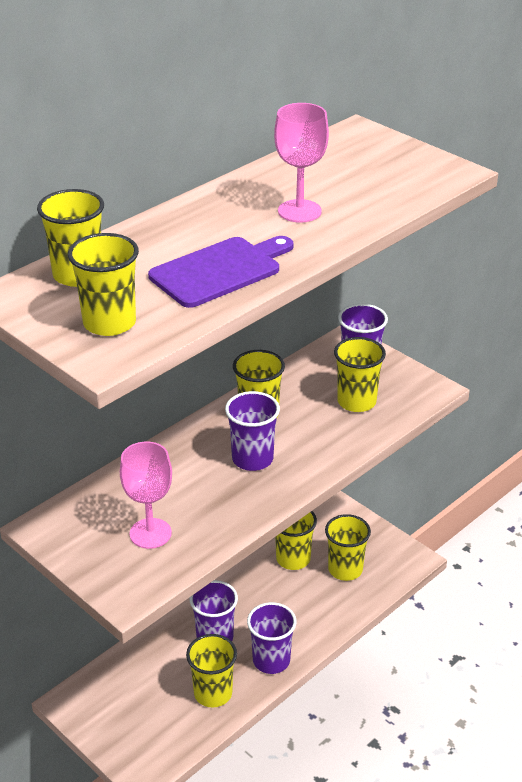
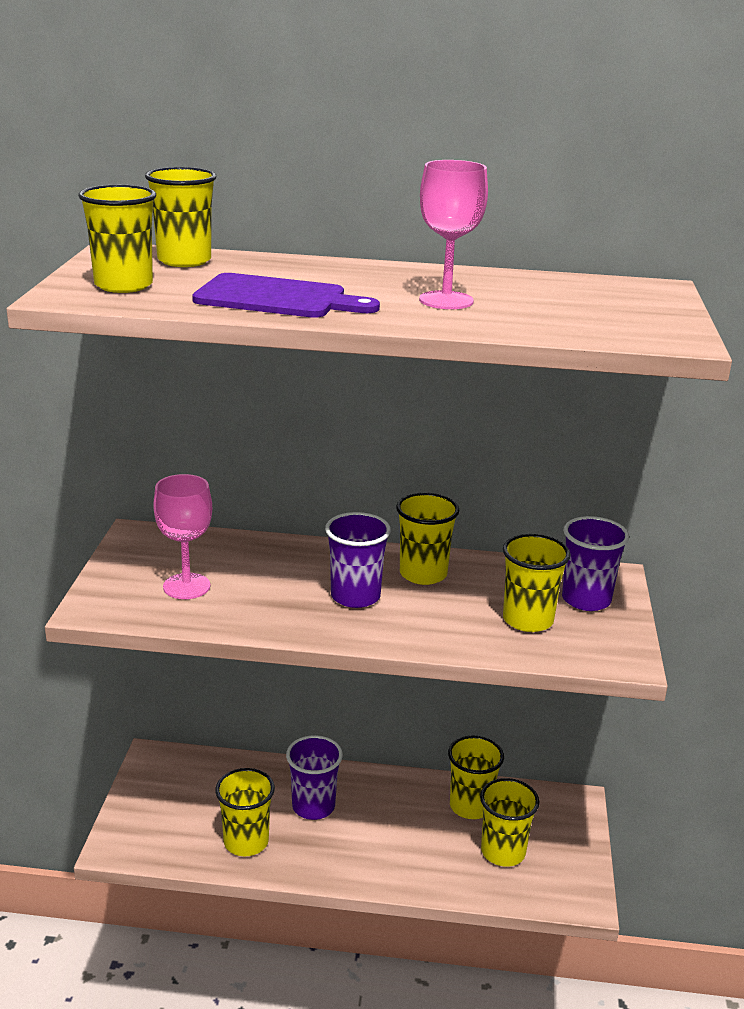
camera: 50 degrees right, 10 degrees down
(271, 660) = (325, 861): purple cup -> none

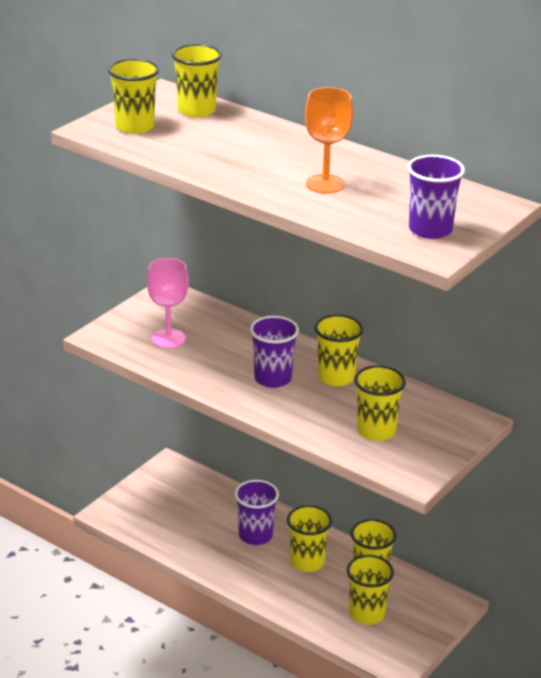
camera: 30 degrees right, 5 degrees up
(246, 842) = (192, 541): yellow cup -> yellow cup (307, 562)
(277, 298) = (216, 158): purple cutting board -> none
(446, 300) = (325, 184): pink goblet -> orange goblet
(586, 599) = (435, 430): purple cup -> purple cup (430, 230)

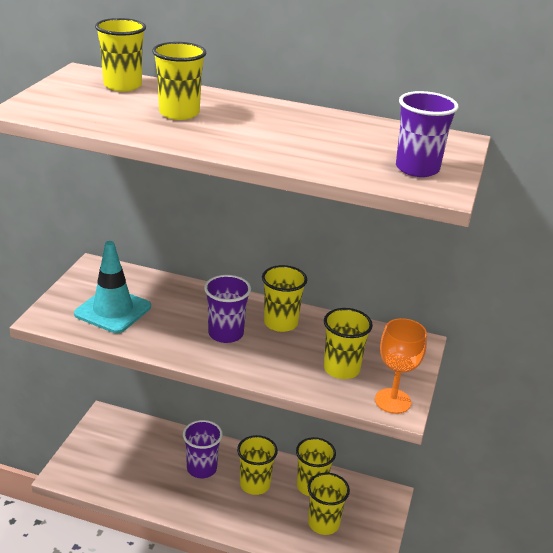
camera: 20 degrees left, 0 degrees up
(135, 126) = (68, 104): yellow cup -> yellow cup (179, 113)
(168, 339) = (113, 310): pink goblet -> turquoise traffic cone
(325, 184) = (288, 138): orange goblet -> orange goblet (392, 401)

